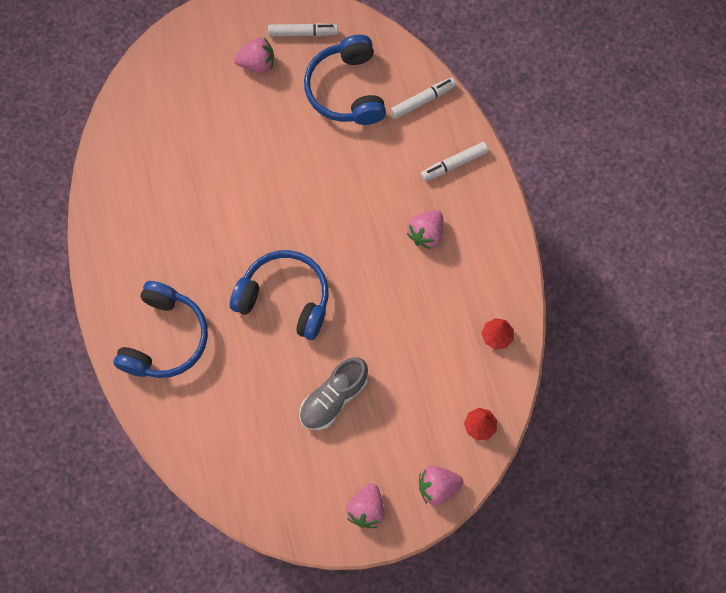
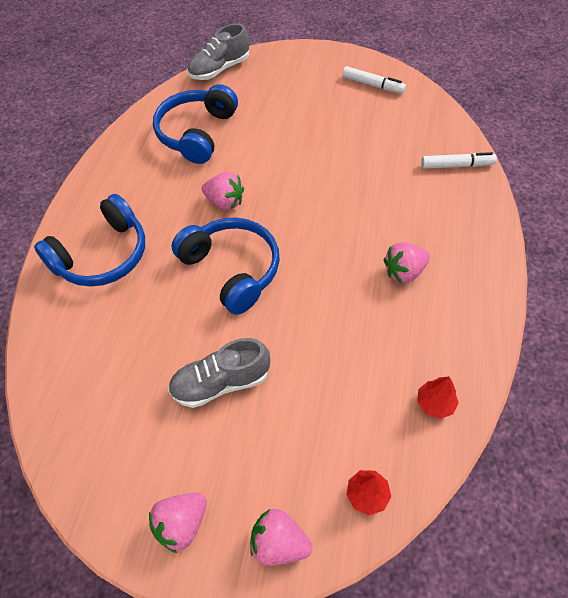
camera: 30 degrees right, 15 degrees down
(137, 77) = (219, 69): none -> grey shoe
(257, 63) = (321, 91): pink strawberry -> pink strawberry (225, 202)
(346, 90) = (388, 134): blue headphones -> blue headphones (196, 133)
(454, 164) = (463, 225): white marker -> none

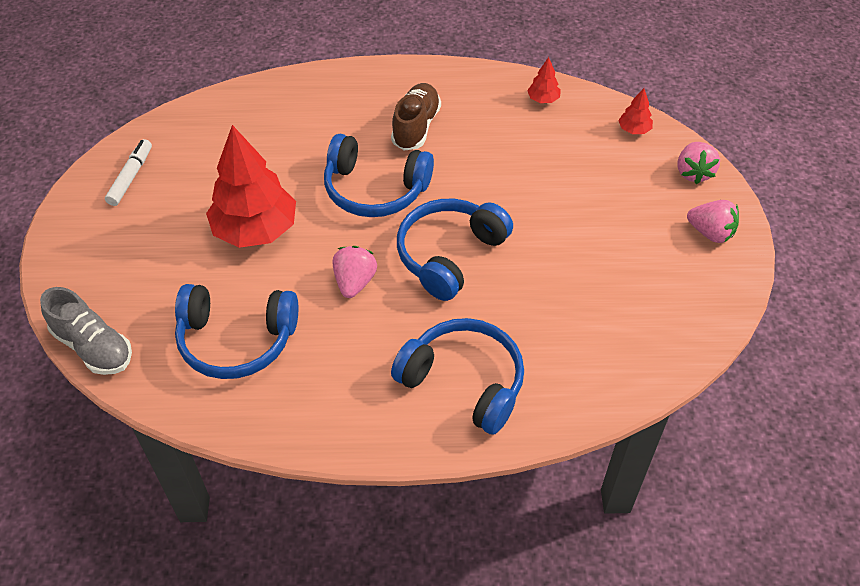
camera: 105 degrees left, 5 degrees down
(221, 383) = (580, 235): grey shoe -> none
(298, 149) = (255, 230): none -> red tree
(324, 228) = (375, 190): none -> blue headphones
(404, 272) = (416, 127): pink strawberry -> brown shoe
(457, 165) = (266, 100): white marker -> none

